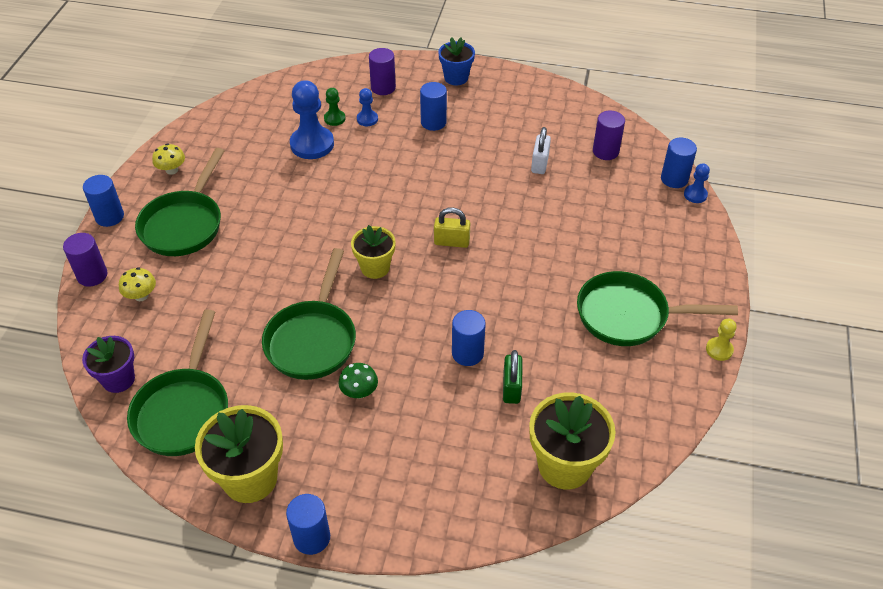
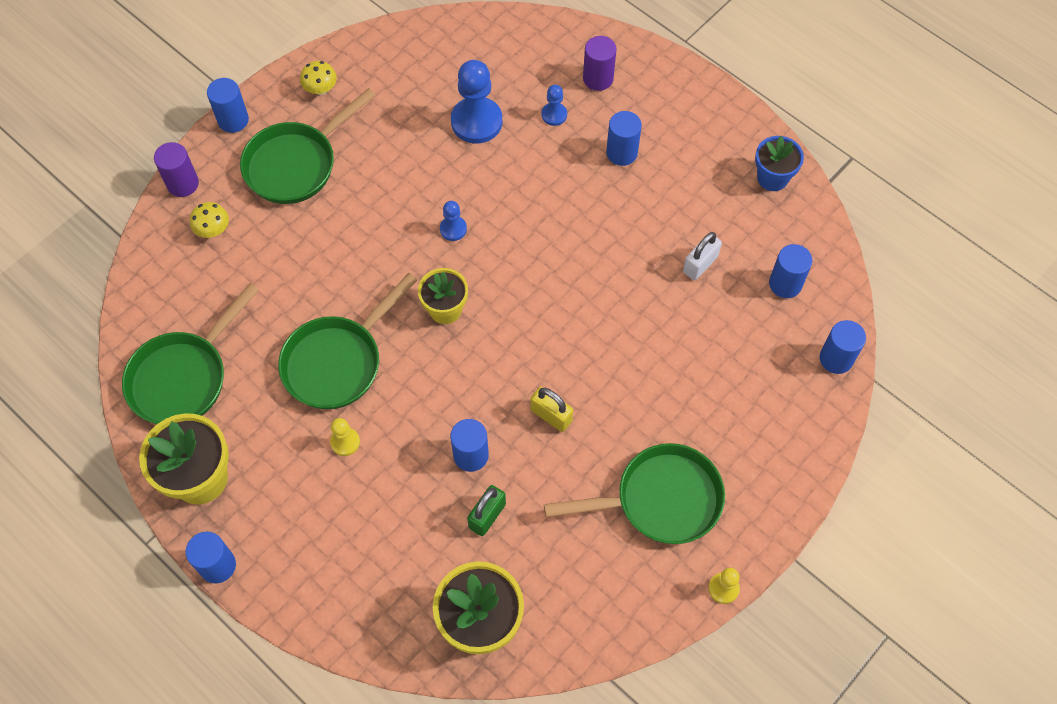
camera: 30 degrees right, 15 degrees up
(118, 379) = (147, 314): purple flower pot -> none
(334, 118) = (520, 98): green pawn -> none
(359, 392) = (345, 442): green mushroom -> yellow pawn
(451, 242) = (540, 317): yellow padlock -> yellow padlock (551, 415)
(456, 78) = (687, 101): blue flower pot -> blue flower pot (772, 178)
(605, 151) = (785, 284): purple cylinder -> blue cylinder
(629, 316) = (660, 500): green pan -> green pan turned 135 degrees clockwise
(695, 195) = (844, 391): blue pawn -> blue pawn (453, 229)

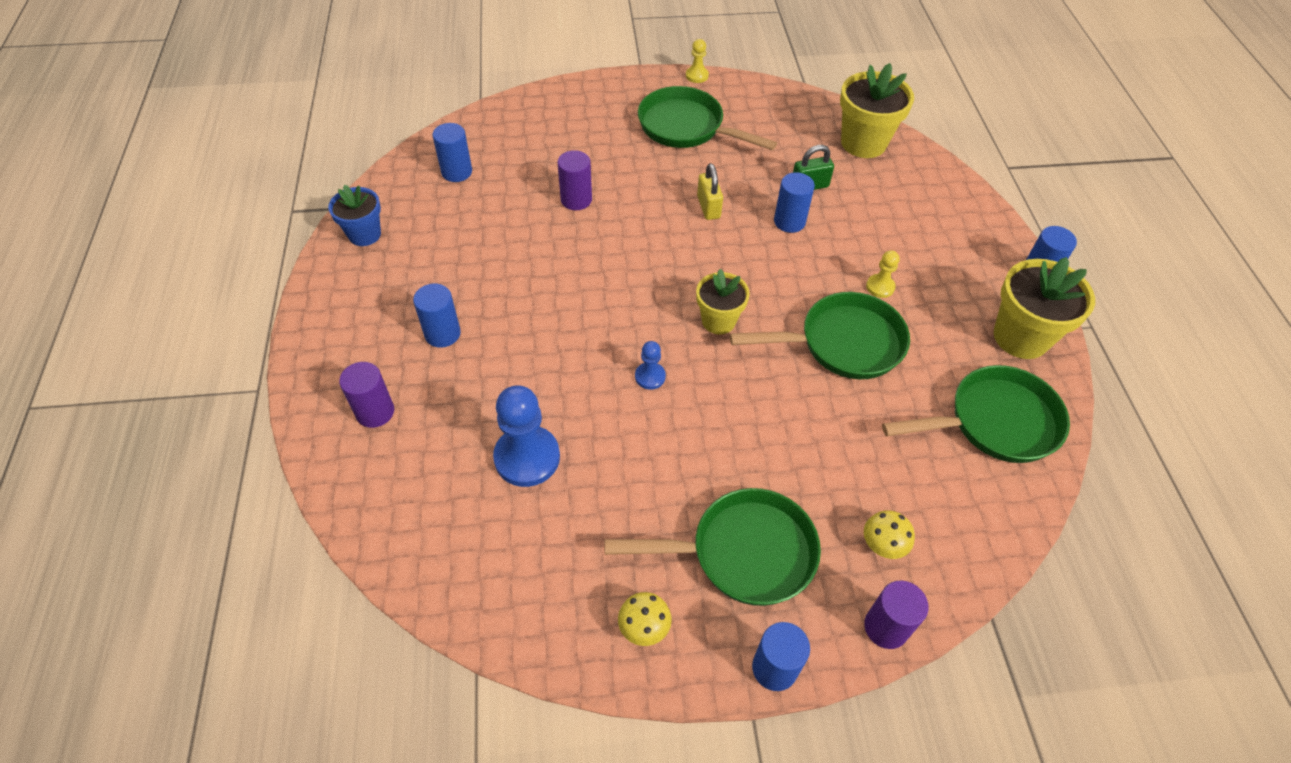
camera: 140 degrees left, 10 degrees down
(554, 115) = (453, 409): blue pawn -> none
(663, 334) = (576, 200): none -> purple cylinder
(700, 264) = (494, 220): white padlock -> none
(836, 359) = (487, 119): blue cylinder -> none

